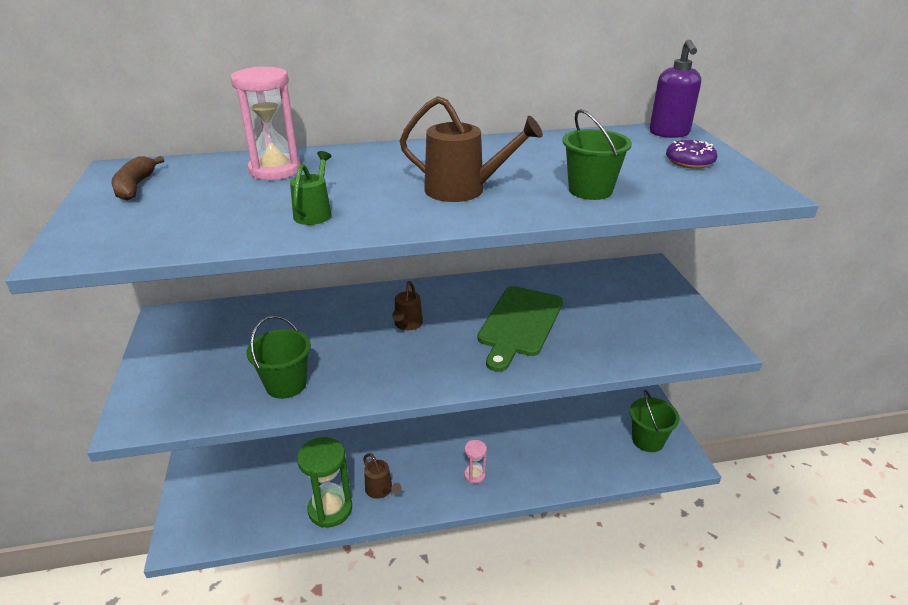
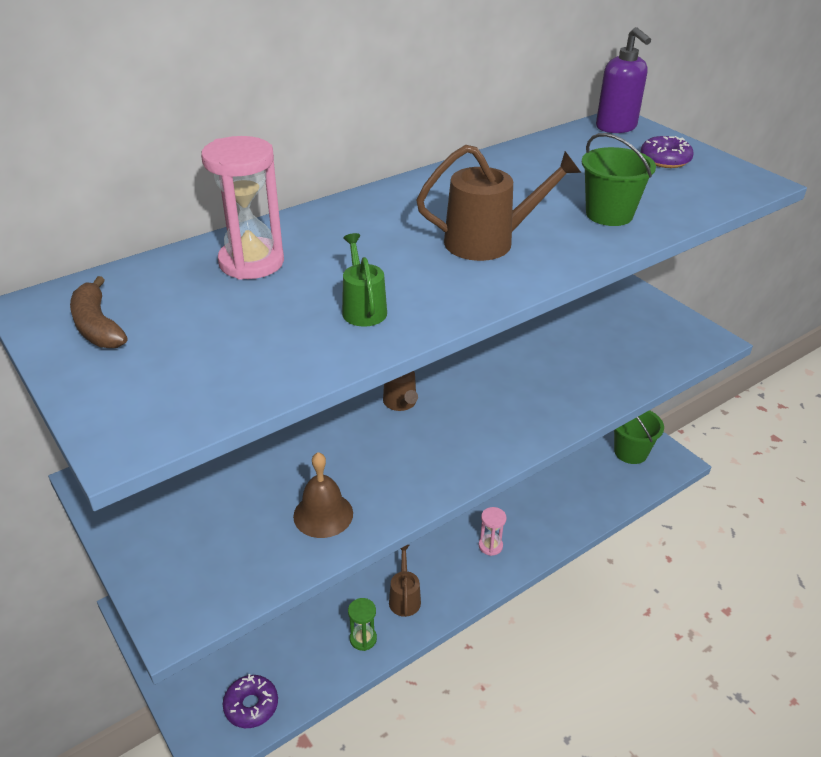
camera: 25 degrees left, 5 degrees up
(222, 526) = (251, 705): none -> purple donut
(286, 384) = (323, 514): green bucket -> brown bell
(330, 509) = (363, 639): green hourglass -> green hourglass, size x0.52
(381, 490) = (404, 598): brown watering can -> brown watering can turned 120 degrees counterclockwise
(519, 324) = (515, 369): green cutting board -> none

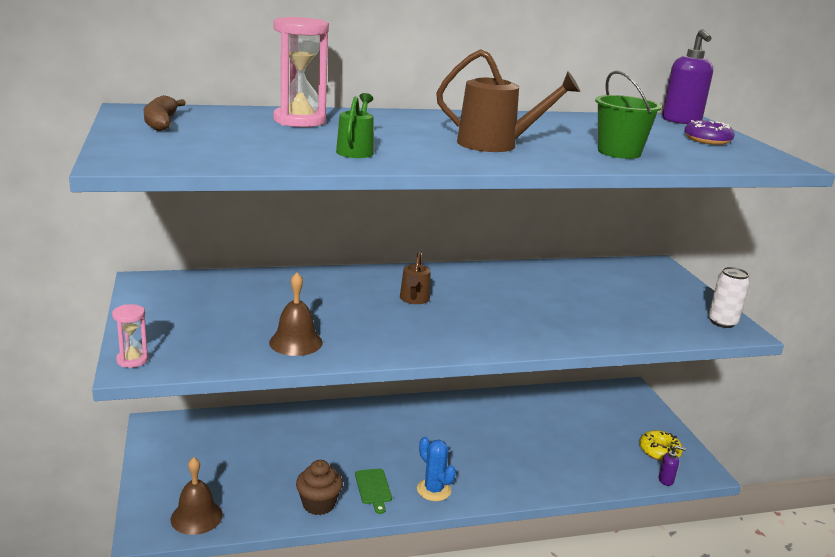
camera: 20 degrees right, 15 degrees down
(251, 705) = (196, 517): purple donut -> brown bell
(363, 639) = (318, 504): green hourglass -> brown cupcake
(404, 598) = (373, 488): brown watering can -> green cutting board
(460, 577) = (434, 490): none -> blue cactus
(490, 546) = (476, 477): pink hourglass -> pink hourglass (132, 360)
(630, 452) = (659, 451): green bucket -> yellow donut
(651, 484) = (666, 480): none -> purple soap dispenser
(690, 334) = (722, 322): none -> white can

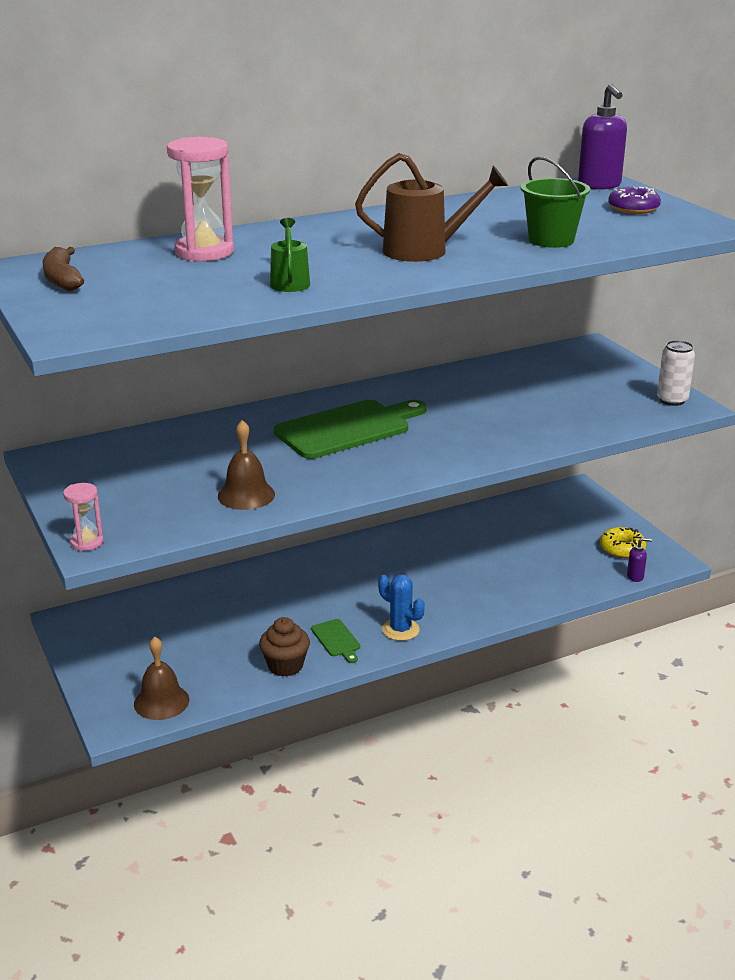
camera: 10 degrees left, 5 degrees up
(414, 299) = (347, 428): brown watering can -> green cutting board

